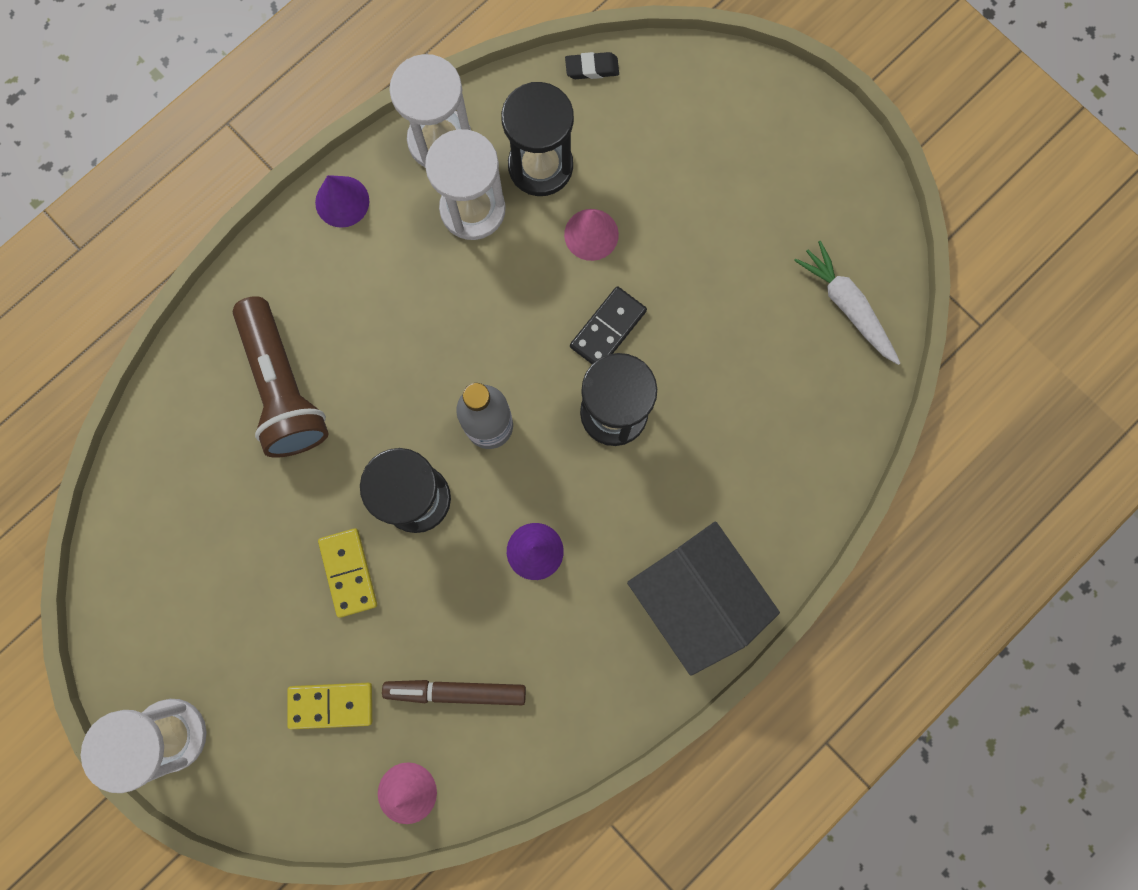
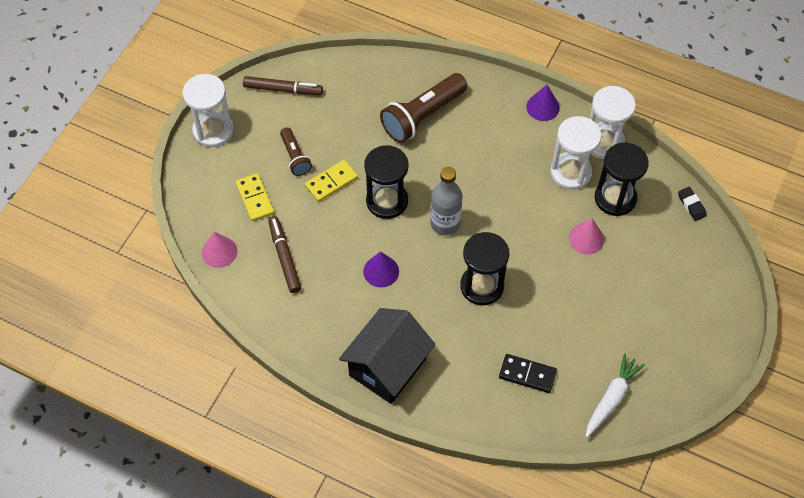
camera: 70 degrees right, 20 degrees down
(138, 592) = (283, 89): none -> brown marker
(279, 615) = (295, 157): none -> brown flashlight
(608, 328) = (532, 266): black domino -> black domino (527, 374)

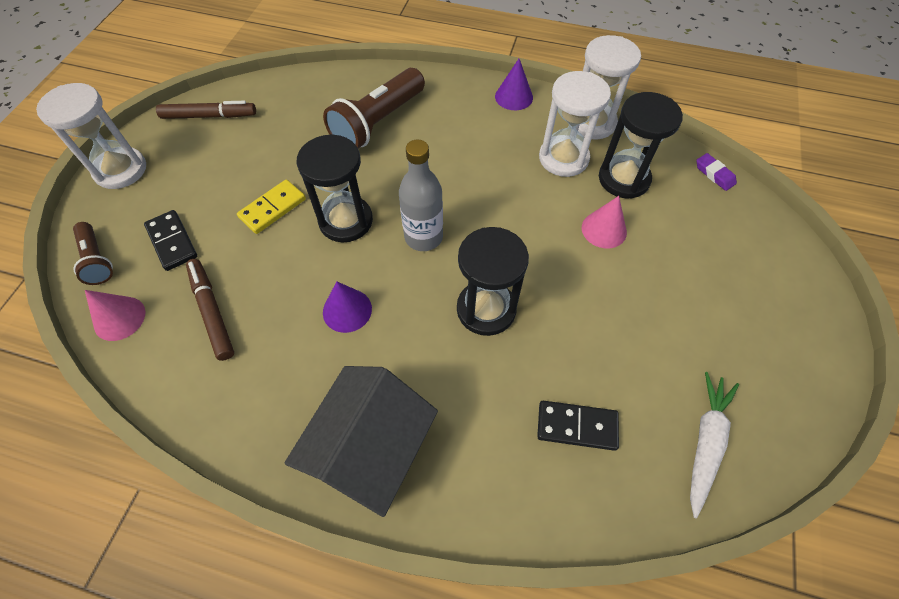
camera: 10 degrees left, 0 degrees up
(255, 198) = (172, 242): yellow domino -> black domino
(295, 157) = (225, 186): brown flashlight -> brown flashlight (97, 260)
(691, 205) = (714, 174): black eraser -> purple eraser

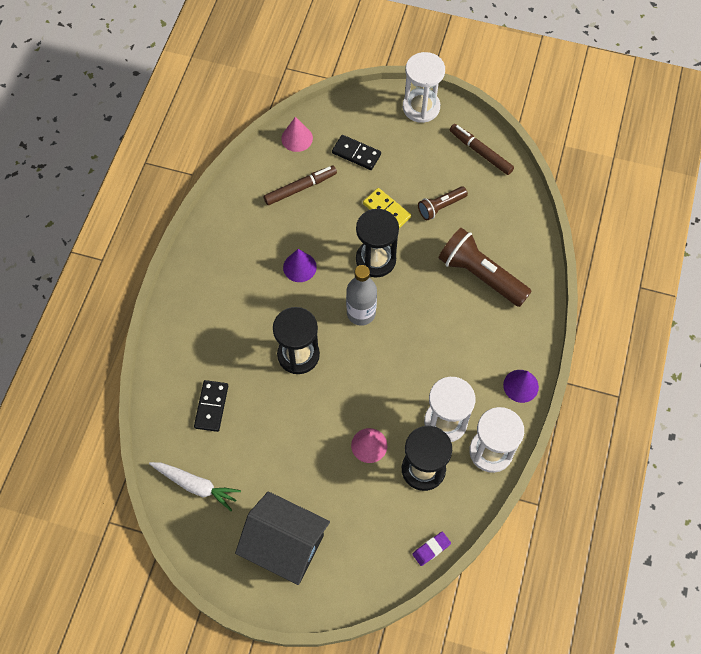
camera: 90 degrees right, 5 degrees up
(97, 260) = (341, 114): brown flashlight -> brown flashlight (440, 207)
(172, 242) = (356, 154): black domino -> black domino turned 60 degrees clockwise
(209, 116) = (480, 152): brown marker -> brown marker turned 135 degrees clockwise
(371, 451) = (204, 288): black house -> black house (285, 545)

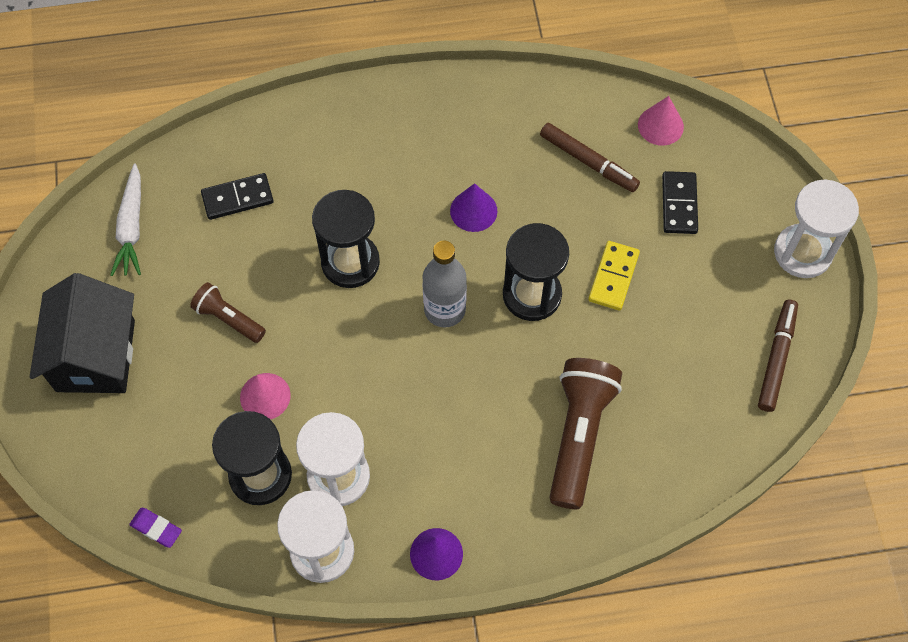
camera: 65 degrees right, 0 degrees up
(440, 207) = (657, 341): brown flashlight -> brown flashlight (228, 318)

